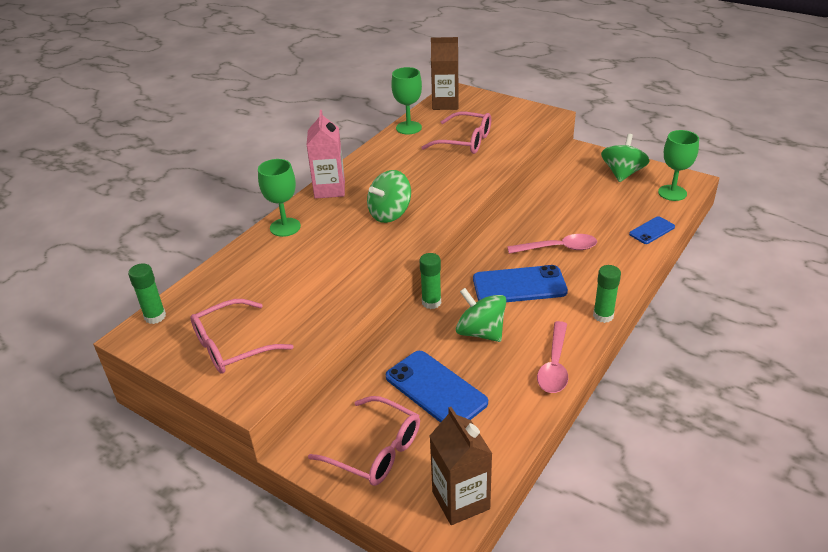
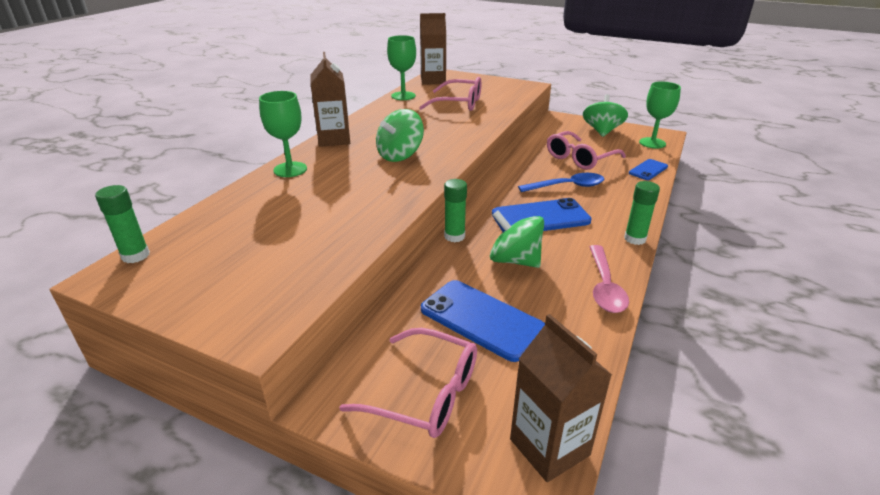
camera: 10 degrees left, 5 degrees down
(232, 346) = (233, 280): pink glasses -> pink glasses (579, 158)
(329, 189) = (334, 139): pink carton -> brown carton
(558, 248) = (567, 186): pink spoon -> blue spoon

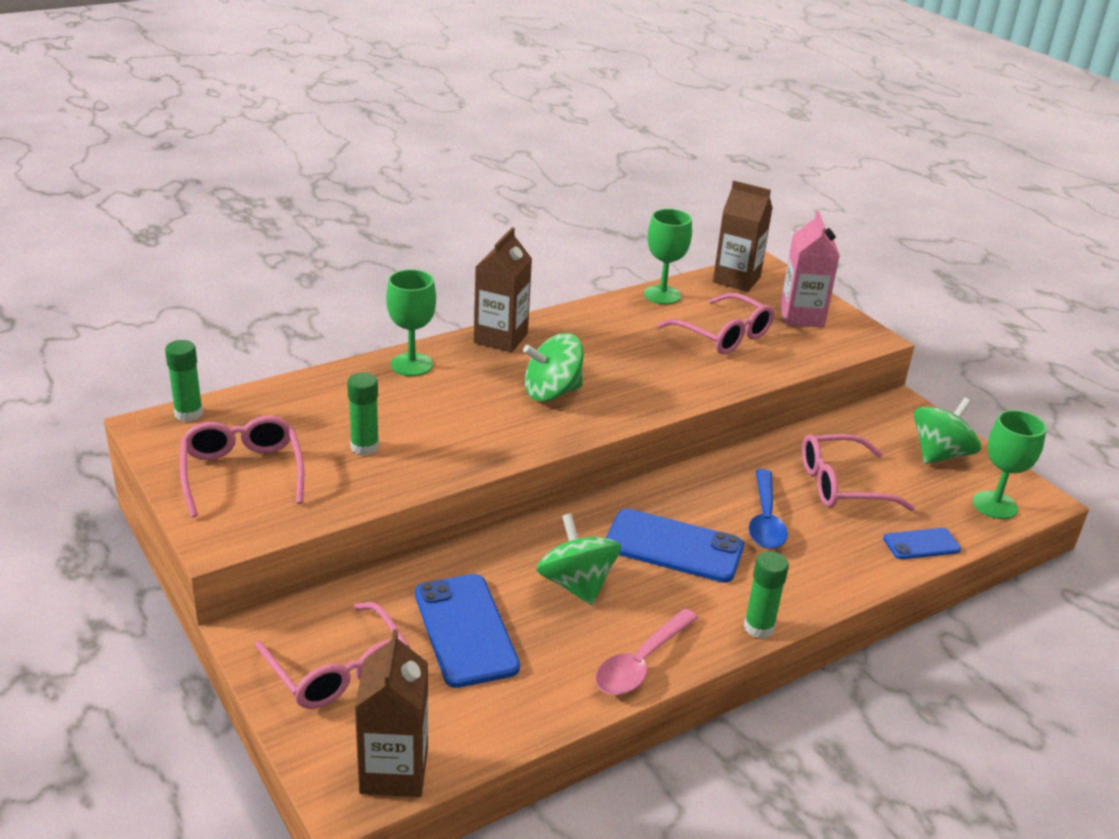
camera: 30 degrees right, 0 degrees up
(227, 278) = (242, 472): none -> pink glasses
(454, 236) = (542, 524): green glue stick -> green glue stick (364, 447)
(486, 86) = (801, 316): none -> pink carton
(567, 186) = (765, 519): blue spoon -> blue spoon turned 75 degrees clockwise

